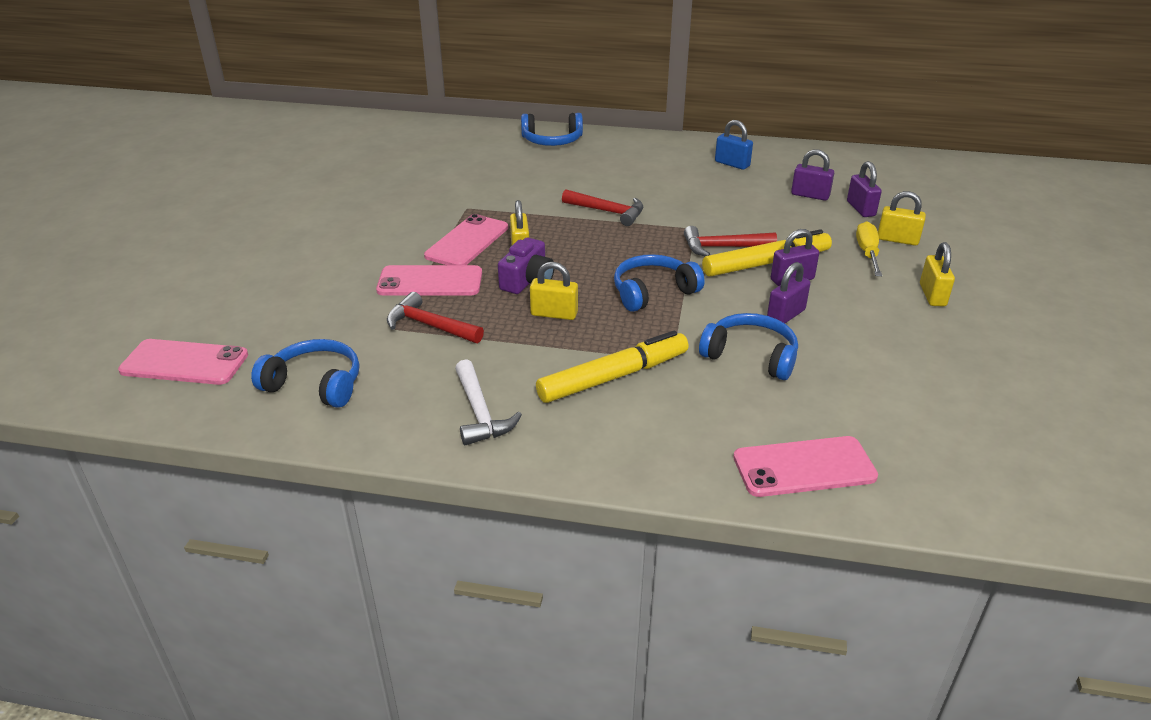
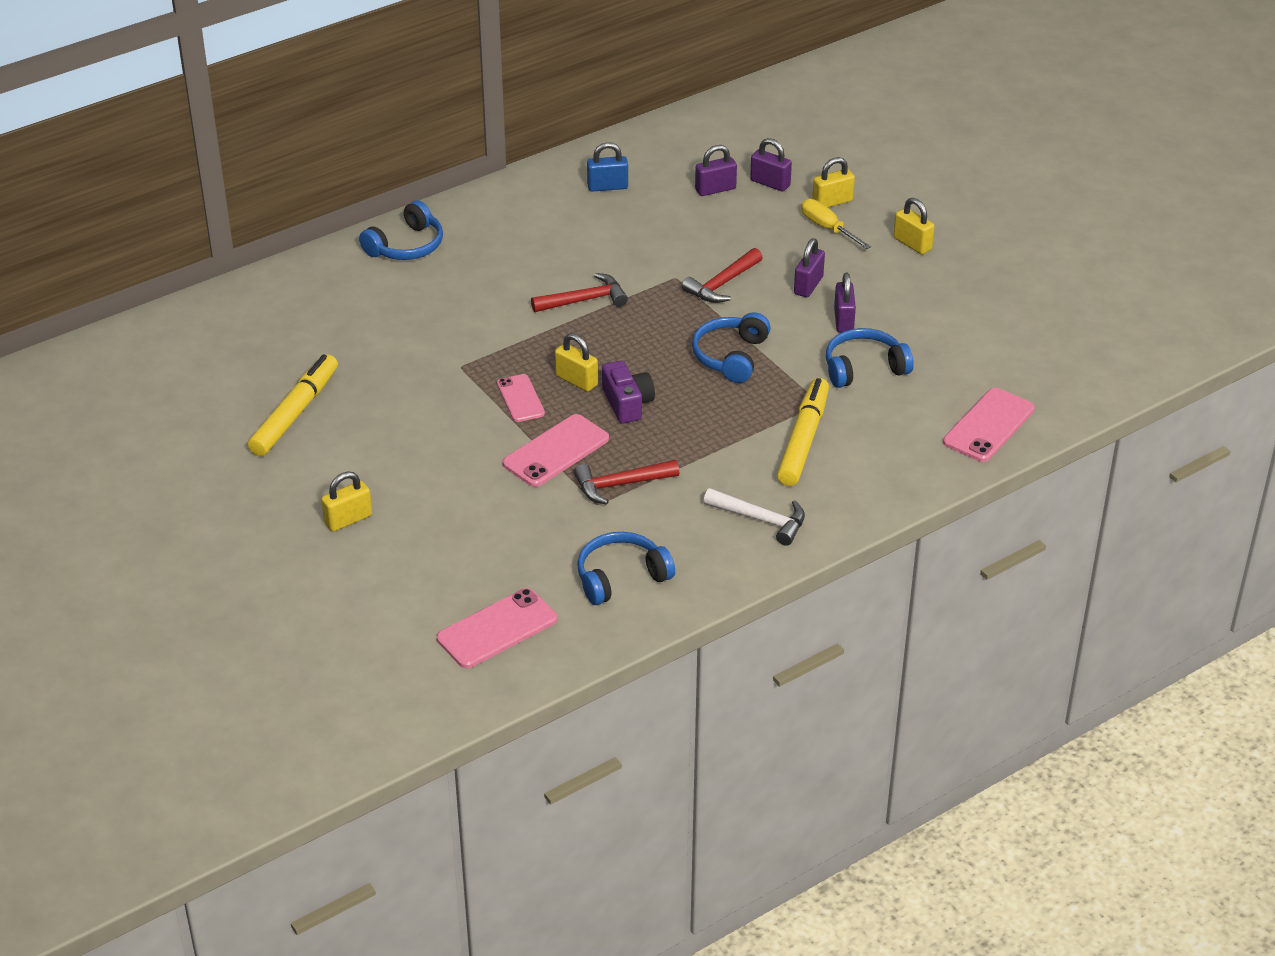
camera: 45 degrees left, 5 degrees up
(467, 242) = (520, 398): pink phone -> pink phone, size x0.65
(554, 314) = (691, 418): yellow padlock -> yellow padlock (348, 519)
(766, 263) = (772, 281): yellow marker -> yellow marker (295, 413)

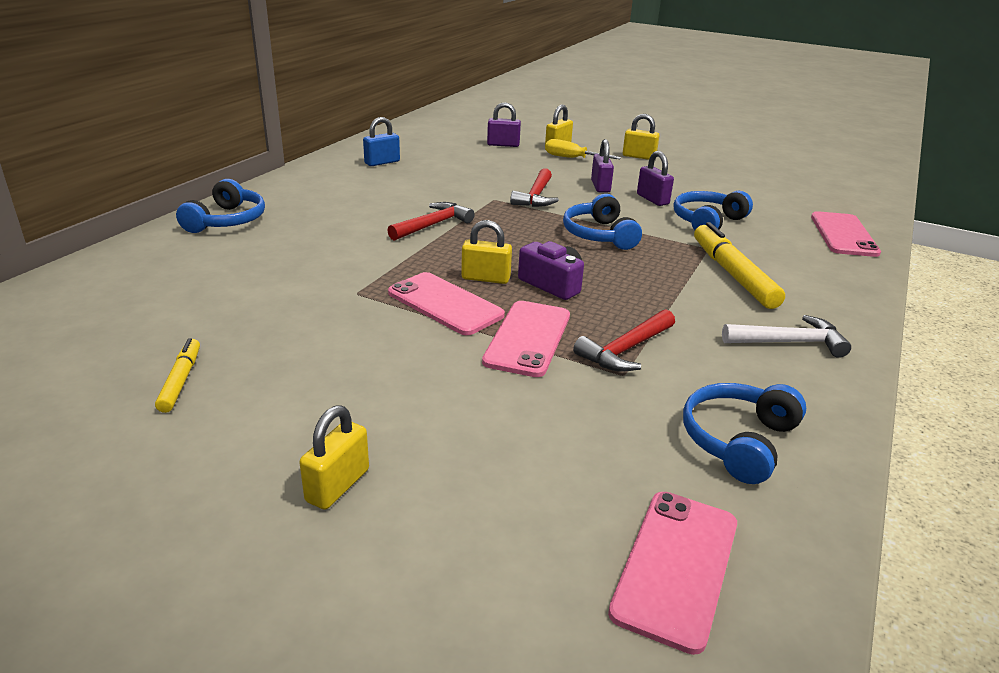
camera: 30 degrees left, 10 degrees down
(295, 413) = (181, 381): yellow marker -> yellow marker, size x0.54
(520, 398) = (445, 304): pink phone -> pink phone, size x1.55
(715, 189) = (467, 152): purple padlock -> none

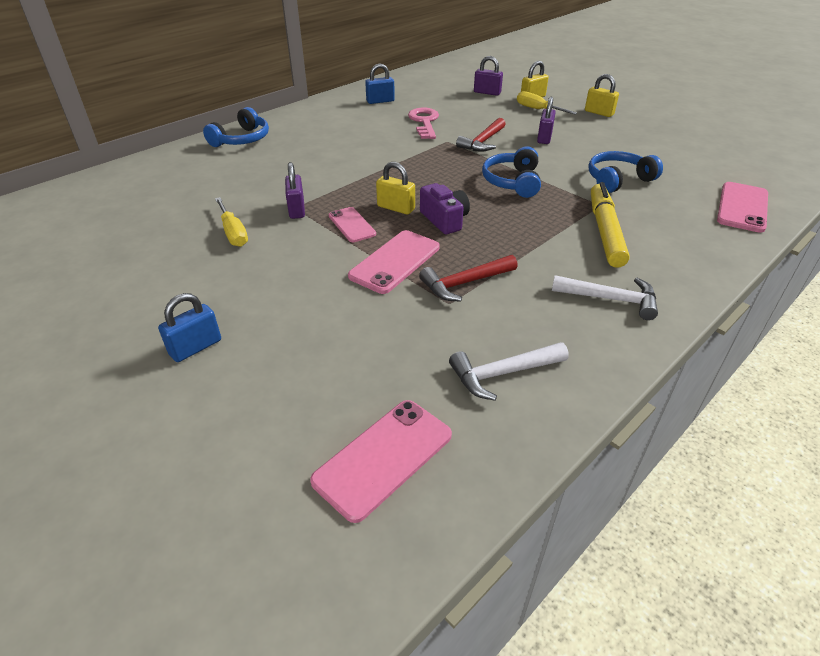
camera: 20 degrees right, 10 degrees up
(181, 381) = (145, 255): yellow marker -> none
(293, 334) = (233, 233): none -> yellow screwdriver
(338, 485) = (195, 347): yellow padlock -> blue padlock
(433, 225) = (384, 158): red hammer -> none
(445, 304) = (351, 225): pink phone -> pink phone, size x0.65
(452, 181) = (424, 122): none -> pink key
(652, 199) = (582, 154): purple padlock -> purple padlock (297, 209)
(738, 441) = (503, 373): blue headphones -> white hammer

